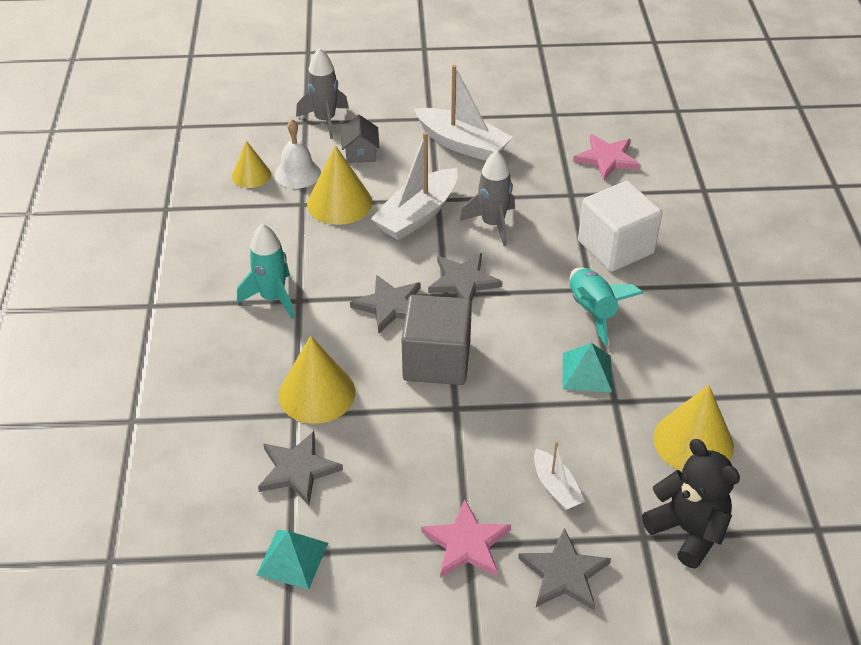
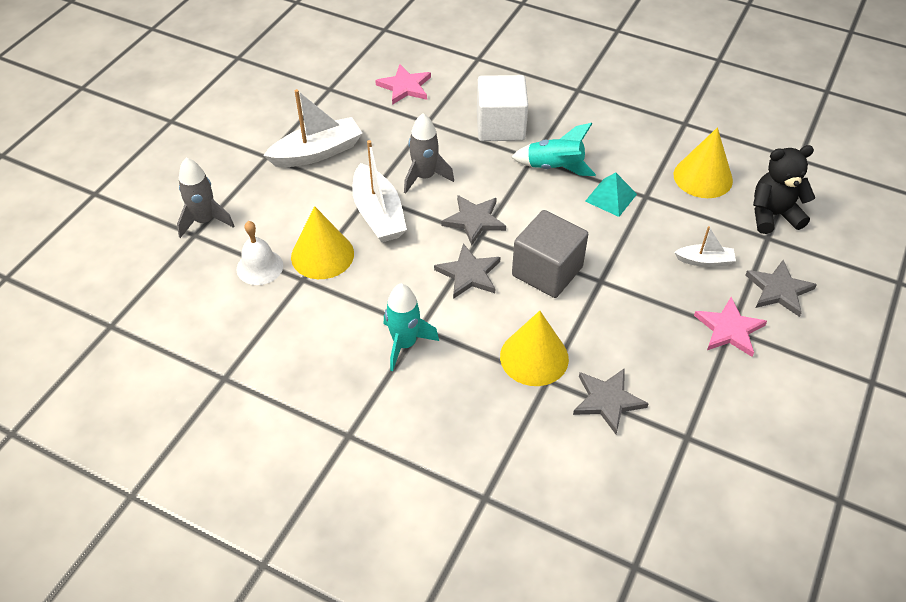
camera: 60 degrees left, 5 degrees up
(251, 175) = (233, 299): yellow cone -> none
(292, 559) = (693, 438): turquoise pyramid -> none
(361, 153) = (271, 216): grey house -> none

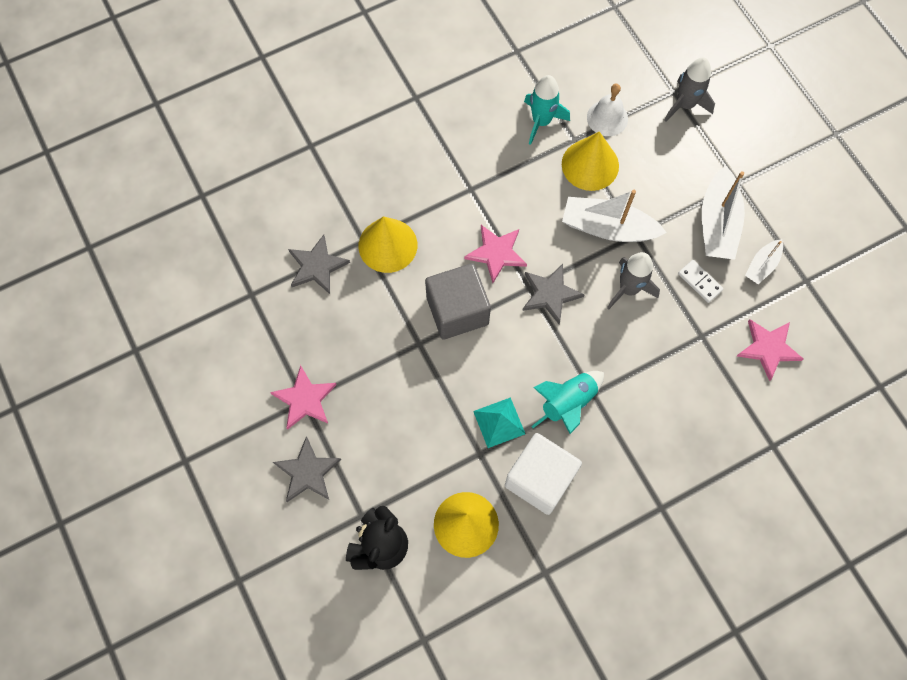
camera: 125 degrees right, 20 degrees up
(381, 141) = (699, 282): none -> white domino
(405, 344) = (463, 171): turquoise rocket -> turquoise rocket (541, 121)
(469, 274) = (496, 253): grey star -> pink star
(500, 126) = (654, 395): white cube -> white cube (540, 479)
(704, 261) = (378, 440): white boat -> white boat (762, 265)

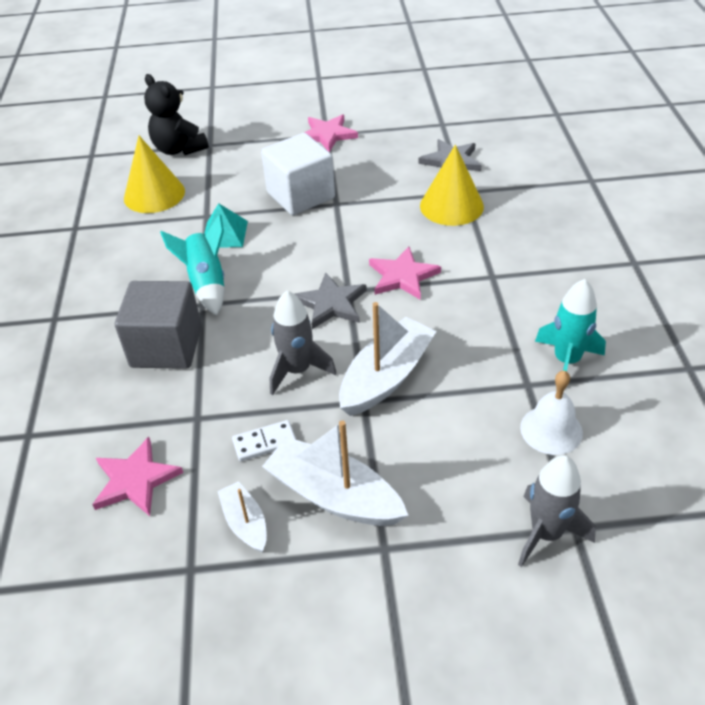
camera: 115 degrees right, 25 degrees down
(307, 472) = (266, 126): grey star -> none
(457, 311) = (354, 234): grey cube -> grey cube (166, 347)
(540, 479) = (153, 245): white cube -> white cube (300, 195)
(590, 165) = (483, 388): yellow cone -> none

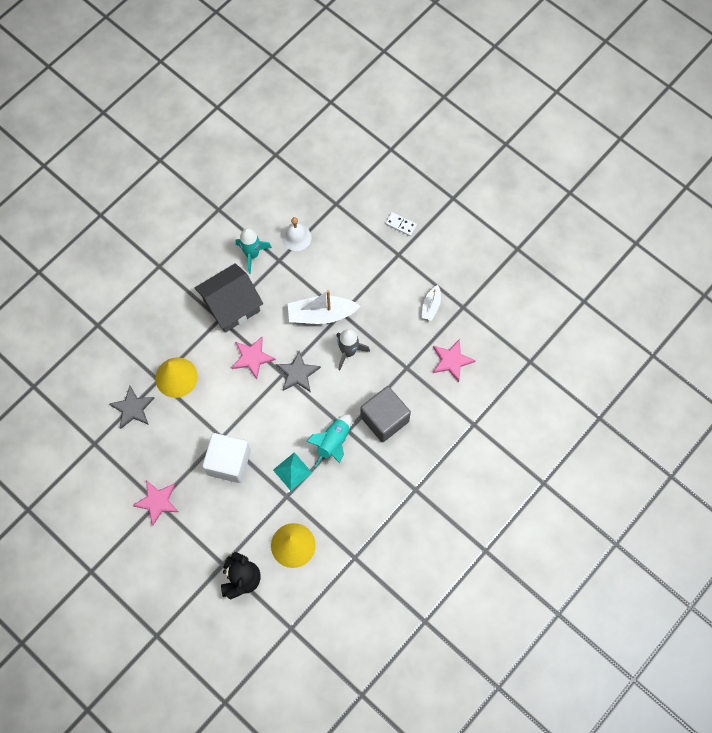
camera: 135 degrees left, 25 degrees up
(264, 442) = (393, 331): white domino -> white domino (401, 225)
(334, 495) = (393, 287): white boat -> none
(500, 296) = (231, 306): none -> grey house
(546, 533) = (346, 210): grey rocket -> none

